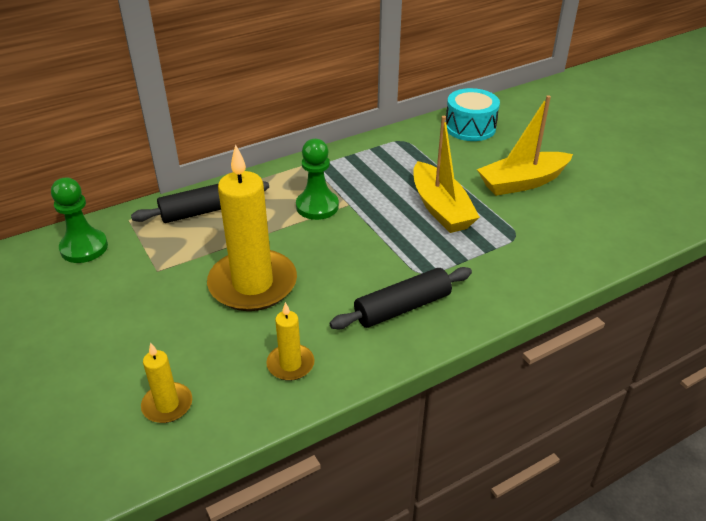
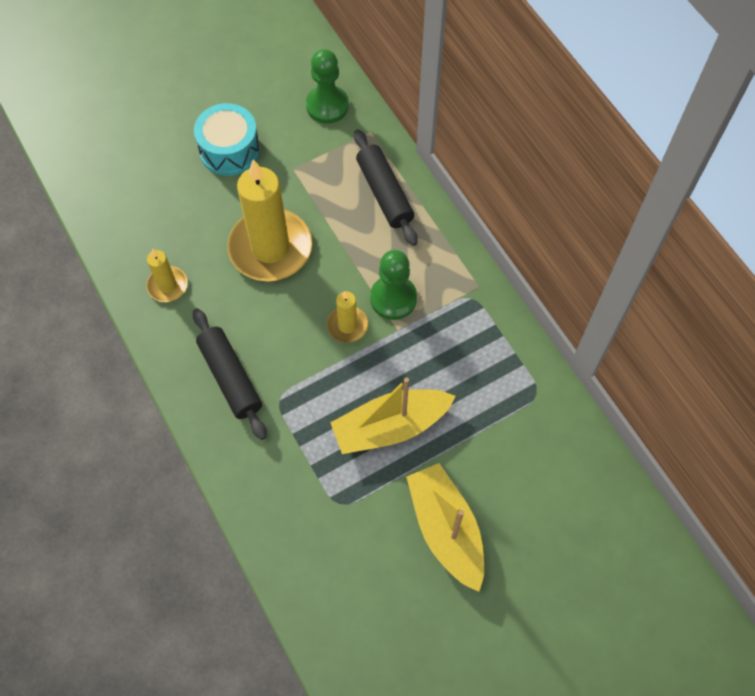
camera: 90 degrees right, 25 degrees up
(167, 405) = (134, 202): yellow candle -> yellow candle (347, 325)
(470, 127) = (576, 481): turquoise drum -> turquoise drum (230, 150)

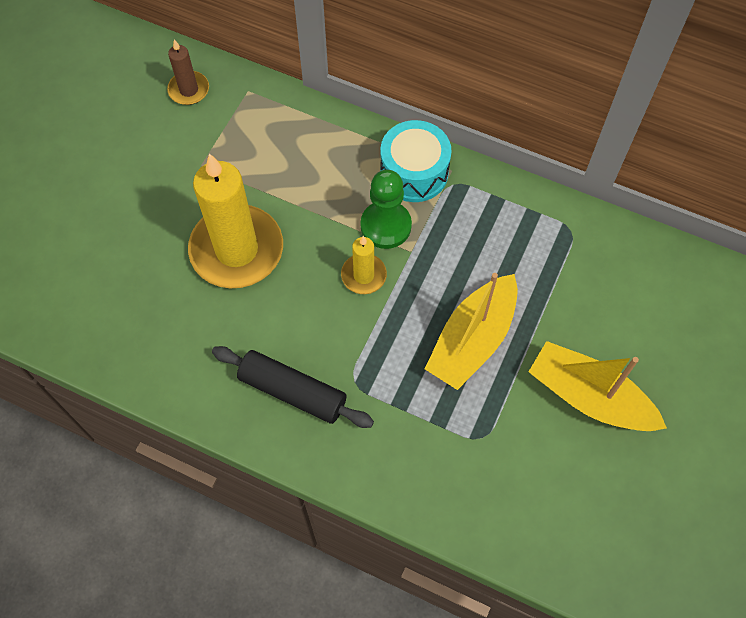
camera: 35 degrees left, 0 degrees up
(167, 285) = (163, 345): yellow candle -> none
(230, 150) = (125, 183): turquoise drum -> turquoise drum (414, 172)
(327, 106) = (189, 90): green pawn -> brown candle
(384, 193) = (304, 138): black rolling pin -> none

